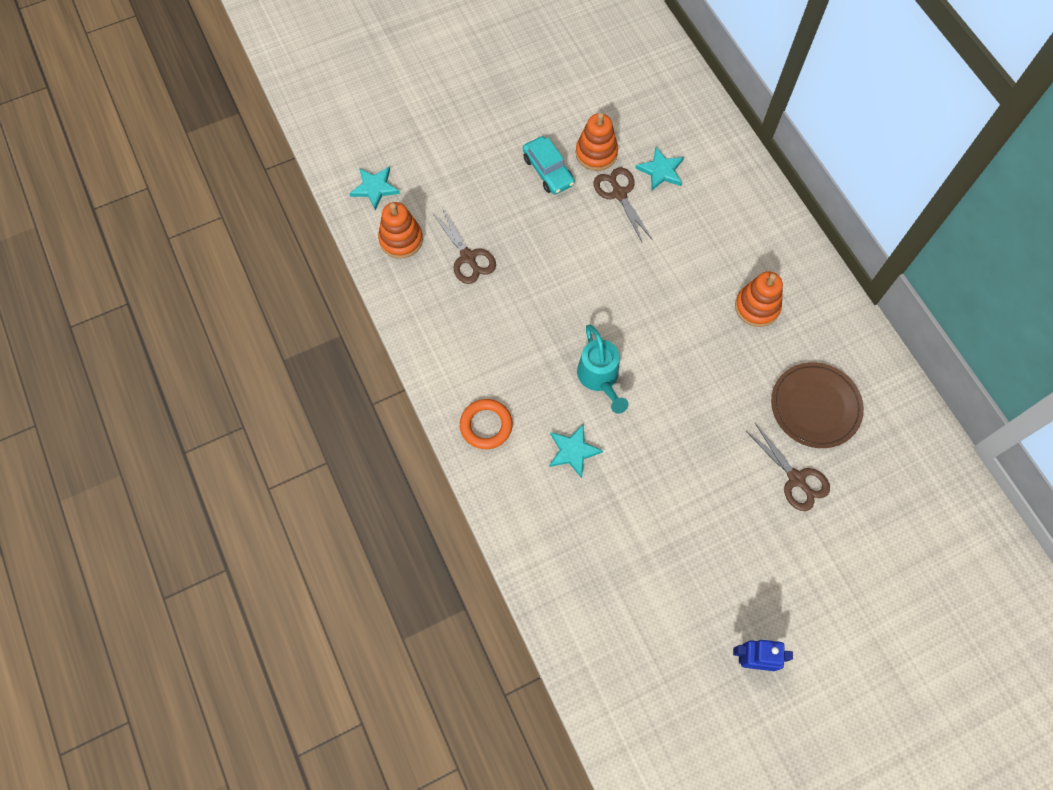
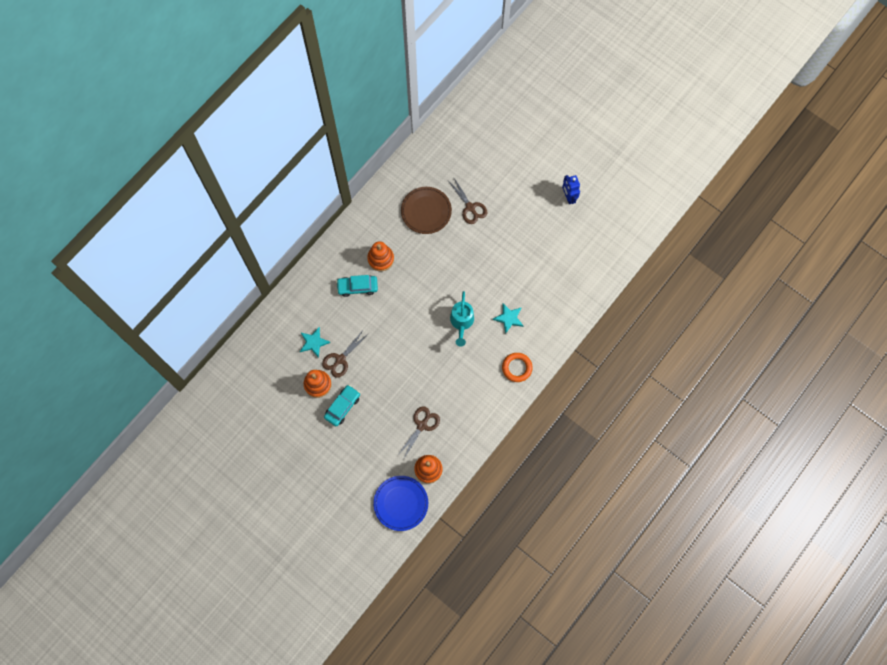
camera: 115 degrees left, 5 degrees up
(375, 188) = (401, 503): turquoise star -> blue plate
(600, 378) = (461, 322): turquoise watering can -> turquoise watering can turned 135 degrees clockwise
(723, 258) = (357, 287): none -> turquoise car
(796, 479) = (470, 207): brown scissors -> brown scissors turned 120 degrees clockwise

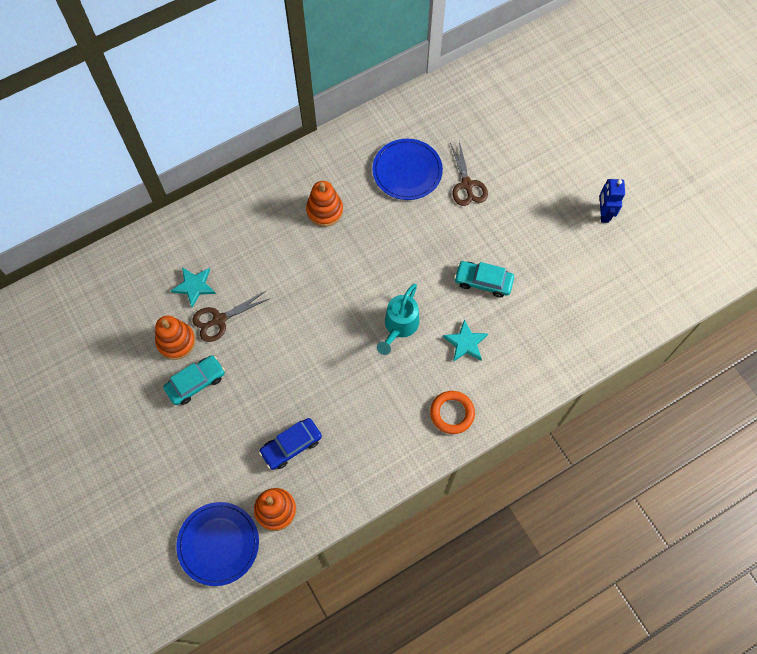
camera: 20 degrees right, 5 degrees down
(357, 287) = (280, 235): turquoise car -> turquoise car (483, 281)
(422, 425) = (291, 445): brown scissors -> blue car
(426, 211) = (407, 171): brown plate -> blue plate

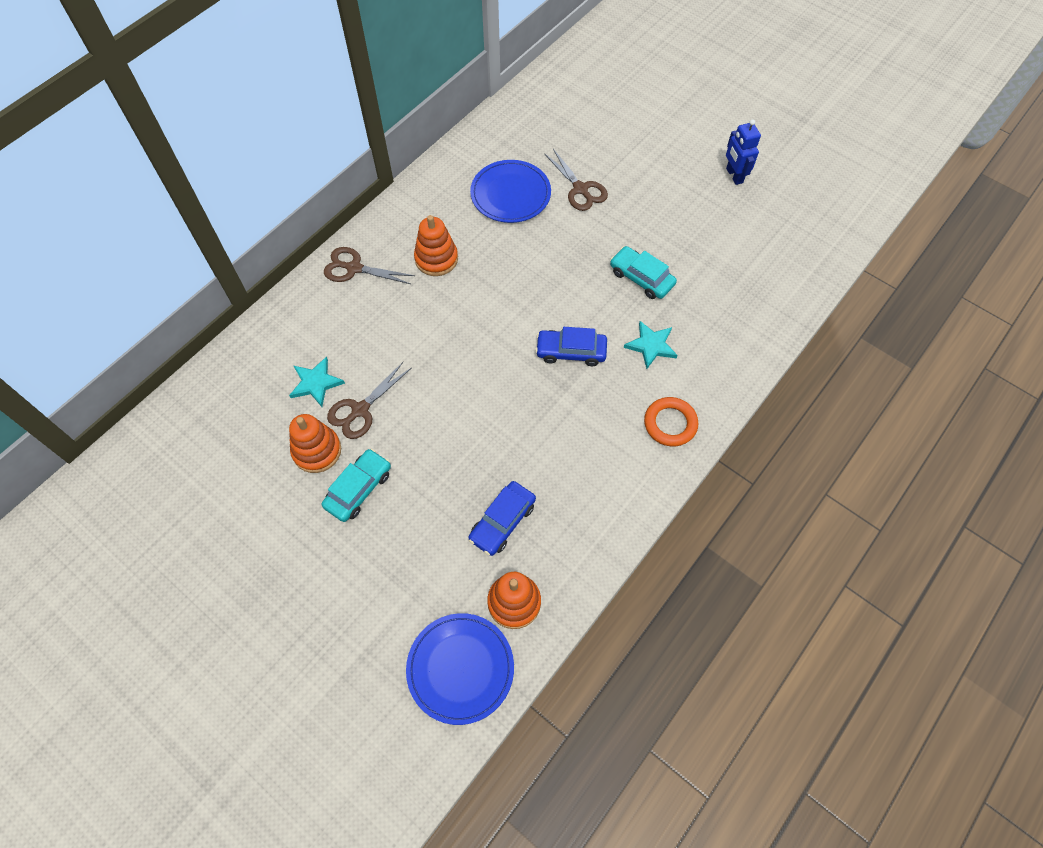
camera: 20 degrees left, 5 degrees down
(257, 198) = (354, 268): none -> brown scissors
(399, 326) = (571, 351): turquoise watering can -> blue car
(483, 281) = (641, 278): turquoise car -> turquoise car turned 45 degrees clockwise

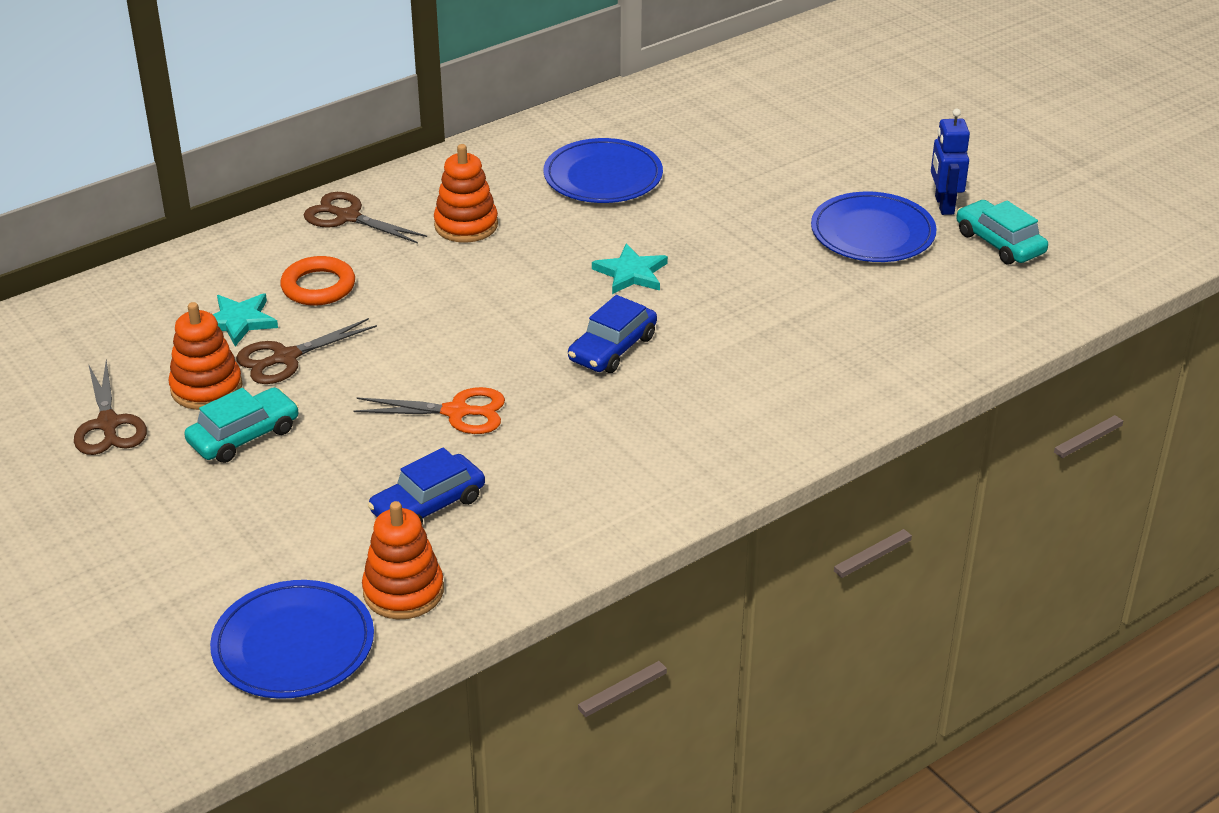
camera: 15 degrees right, 25 degrees down
(491, 433) = (456, 412): none -> orange scissors
(571, 351) = (612, 348): blue car -> blue car turned 75 degrees counterclockwise
(580, 189) = (706, 186): brown scissors -> brown scissors (108, 424)
(641, 278) = (753, 289): turquoise car -> turquoise car (999, 243)
(651, 345) = (734, 361): turquoise star -> turquoise star (631, 273)
(670, 424) = (723, 447): orange ring -> orange ring (318, 286)
(698, 210) = (872, 233): none -> blue plate

